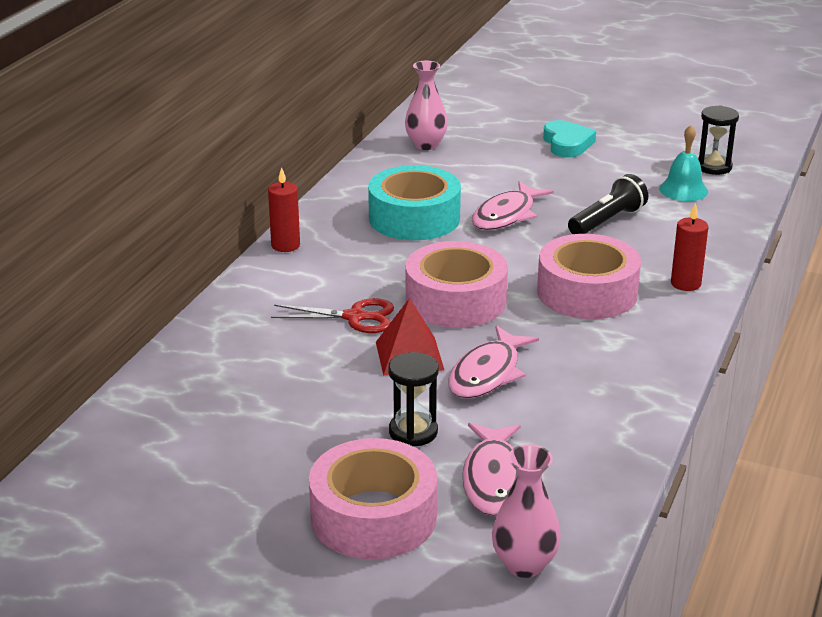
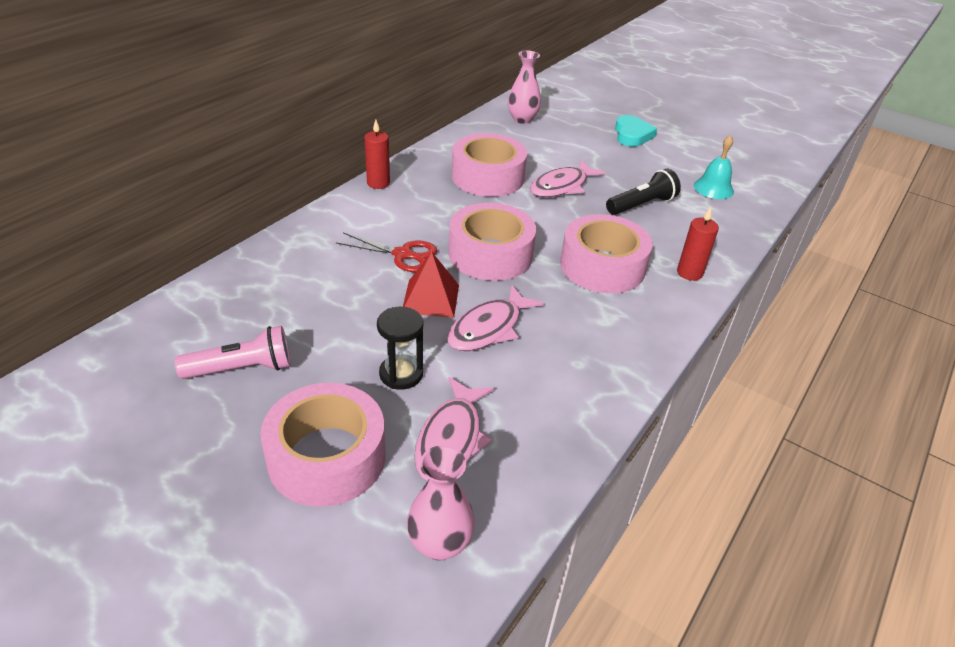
camera: 10 degrees right, 10 degrees up
(236, 456) = (242, 368): none -> pink flashlight
(414, 218) = (488, 177): turquoise tape -> pink tape
(713, 167) = (744, 173): black hourglass -> none

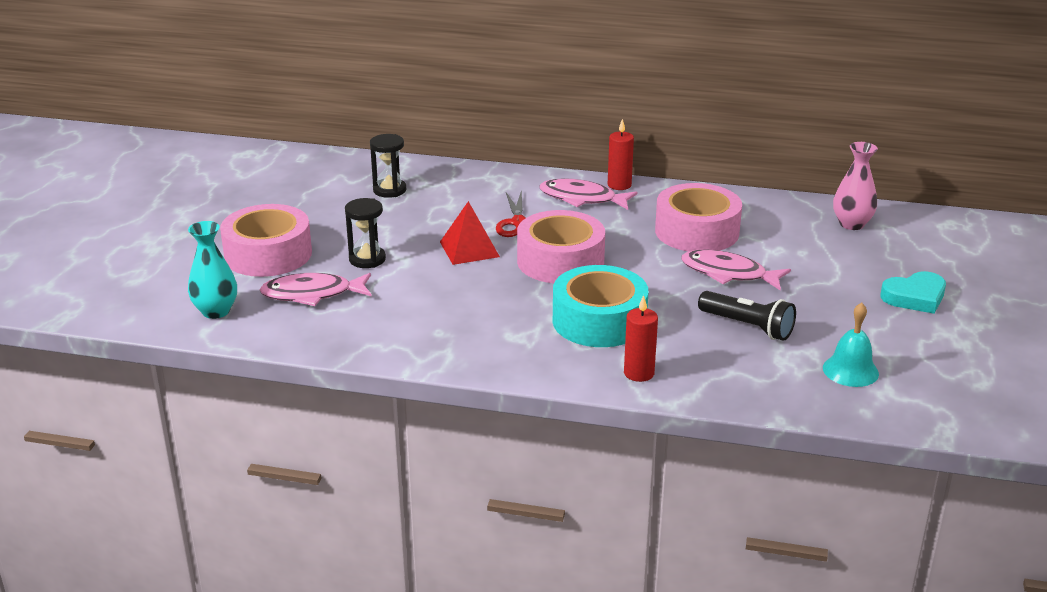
camera: 70 degrees right, 10 degrees down
(242, 368) = (331, 203): pink flashlight -> none
(255, 315) = (389, 190): none -> black hourglass
(440, 544) = (216, 311): pink vase -> turquoise vase
(489, 328) = (452, 282): pink fish -> pink fish (582, 199)
(602, 266) = (599, 321): pink tape -> turquoise tape

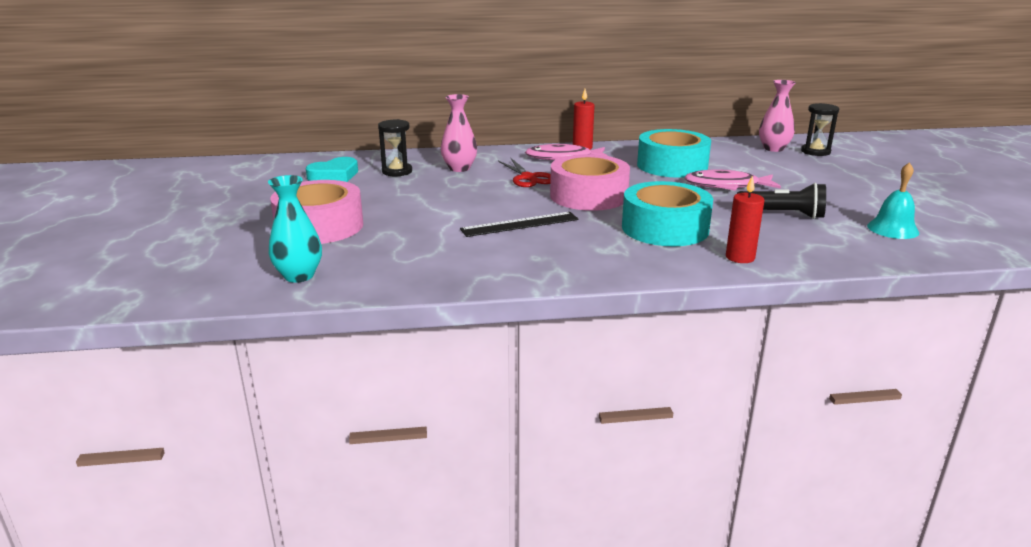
camera: 20 degrees left, 5 degrees down
(312, 294) = (389, 248): pink fish -> none
(367, 259) = (419, 217): black hourglass -> black hourglass (815, 152)
(457, 196) = (459, 168): none -> pink vase
(457, 287) = (519, 224): none -> black ruler
(469, 249) = (504, 198): red pyramid -> none
(696, 231) = (672, 166): pink tape -> turquoise tape
(915, 297) = (871, 181): turquoise heart -> turquoise heart (334, 175)

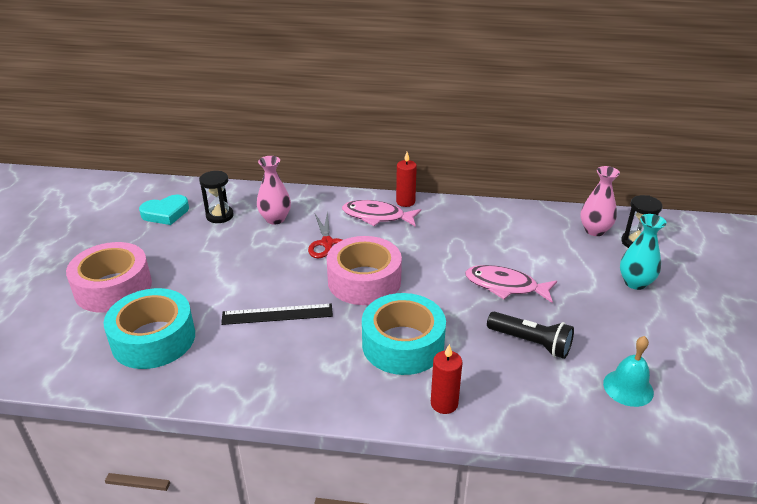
camera: 15 degrees right, 10 degrees up
(299, 276) = (60, 354): turquoise vase -> turquoise vase (635, 283)
(672, 166) = (473, 244): turquoise tape -> turquoise tape (153, 339)

